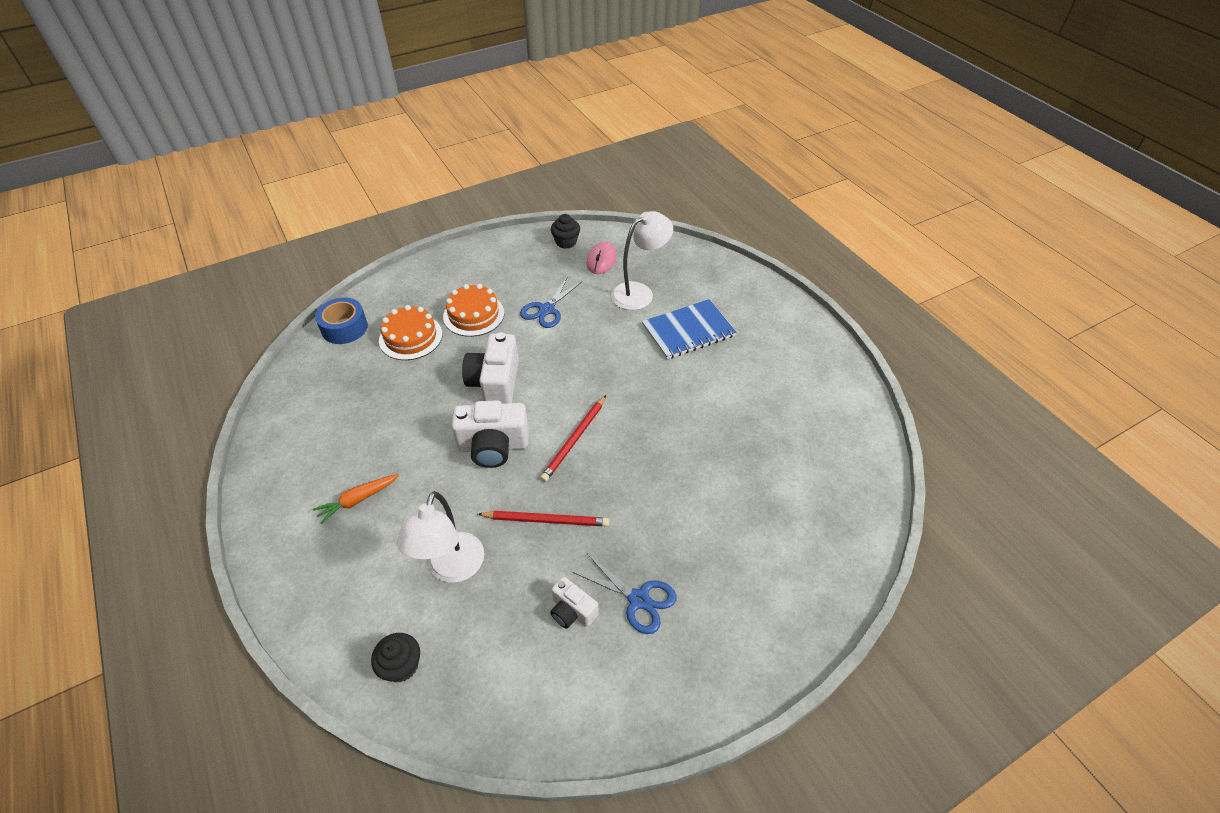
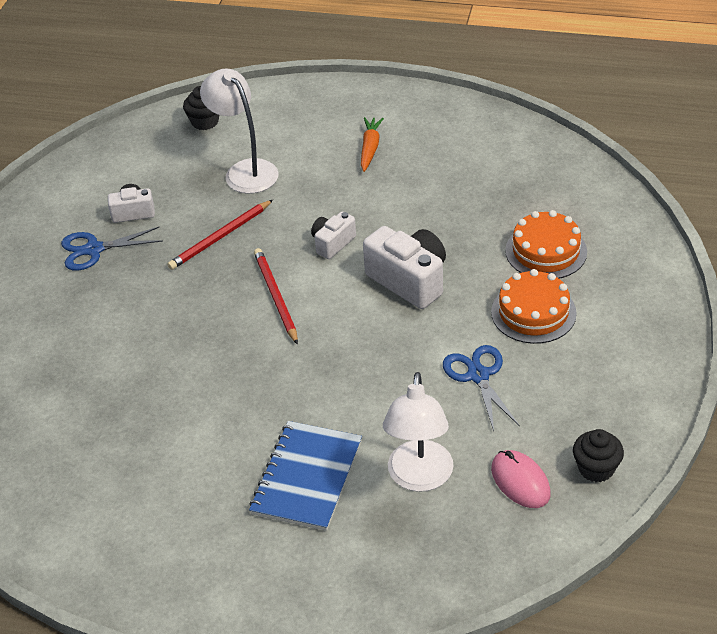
camera: 135 degrees right, 5 degrees down
(344, 328) = (612, 212): blue tape -> none
(493, 446) = (332, 243): white camera -> white camera, size x0.57

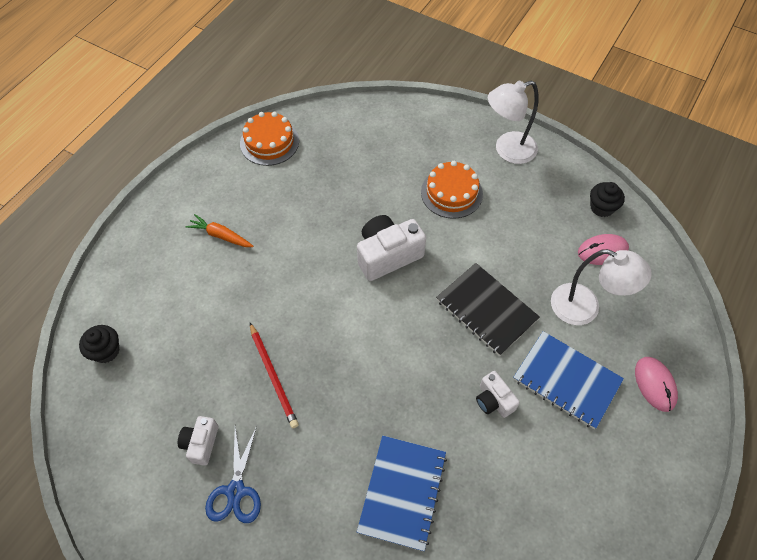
camera: 75 degrees left, 15 degrees up
(125, 366) = (402, 492): none -> blue notebook
(245, 170) = (195, 335): white lamp -> white lamp (507, 150)
(275, 297) = (366, 352): red pencil -> none
(332, 243) = (322, 294): white camera -> white camera (493, 400)
(335, 568) = (655, 384): none -> pink mouse
(373, 383) = (486, 310): none -> black notebook
(478, 375) = (500, 243): blue scissors -> none
(546, 251) = (394, 166): orange cake -> orange cake (269, 142)

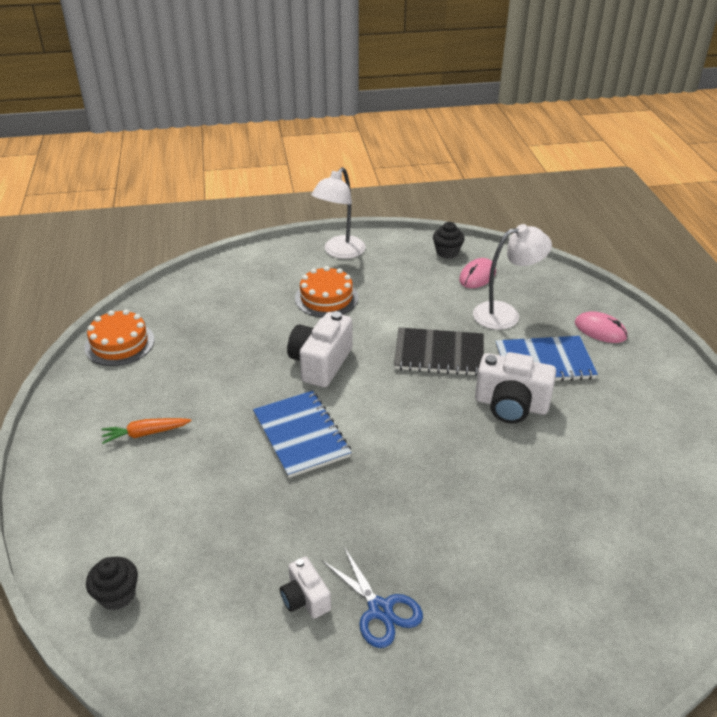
camera: 40 degrees left, 20 degrees down
(273, 376) = (316, 503): red pencil -> none
(402, 492) = (517, 508): blue notebook -> blue notebook (301, 435)
(493, 400) = (511, 405): white camera -> white camera, size x1.77

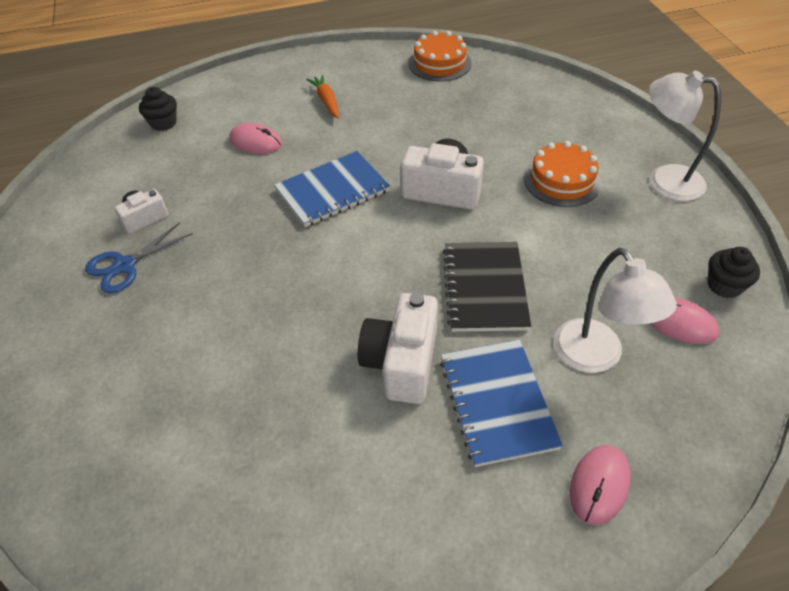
camera: 85 degrees right, 10 degrees up
(197, 496) = (256, 142): none -> pink mouse

